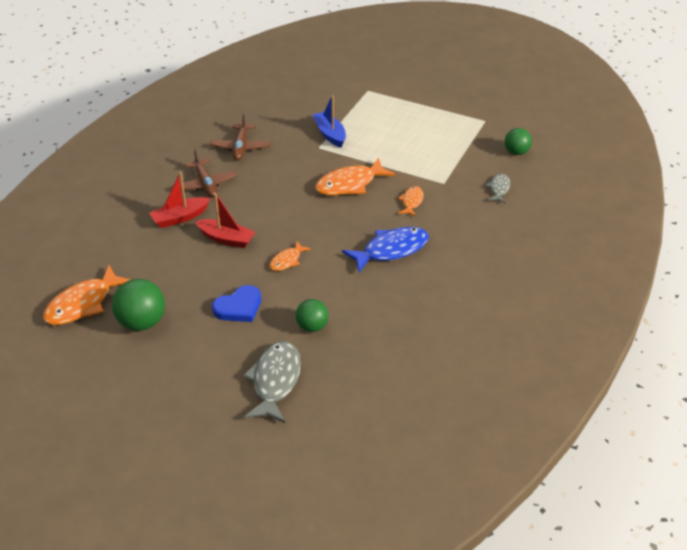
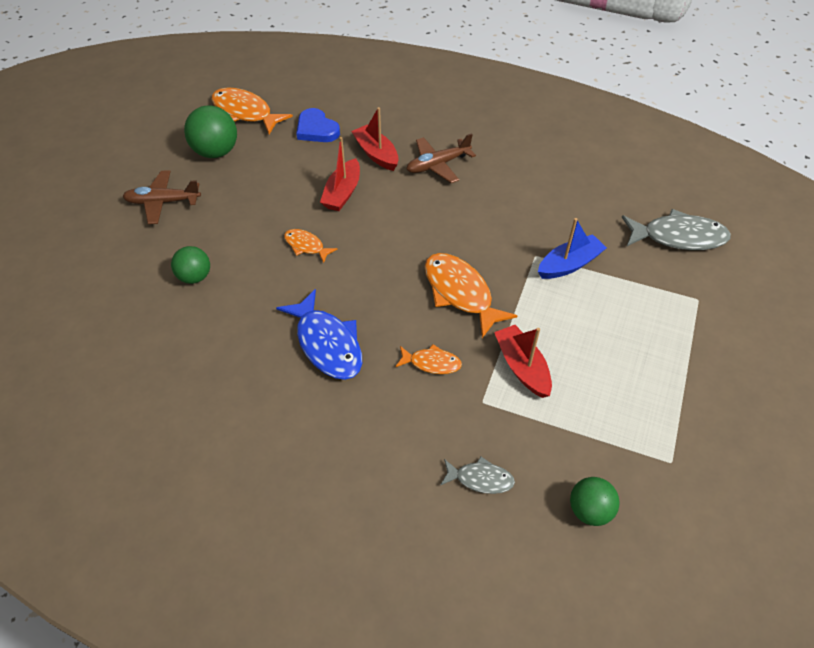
camera: 85 degrees right, 10 degrees up
(239, 307) = (232, 215): blue heart -> blue heart (316, 129)
(241, 147) = (516, 184): brown plane -> brown plane (163, 202)
(275, 381) = (119, 254): grey fish -> grey fish (678, 237)
(417, 164) = (522, 367): none -> red boat

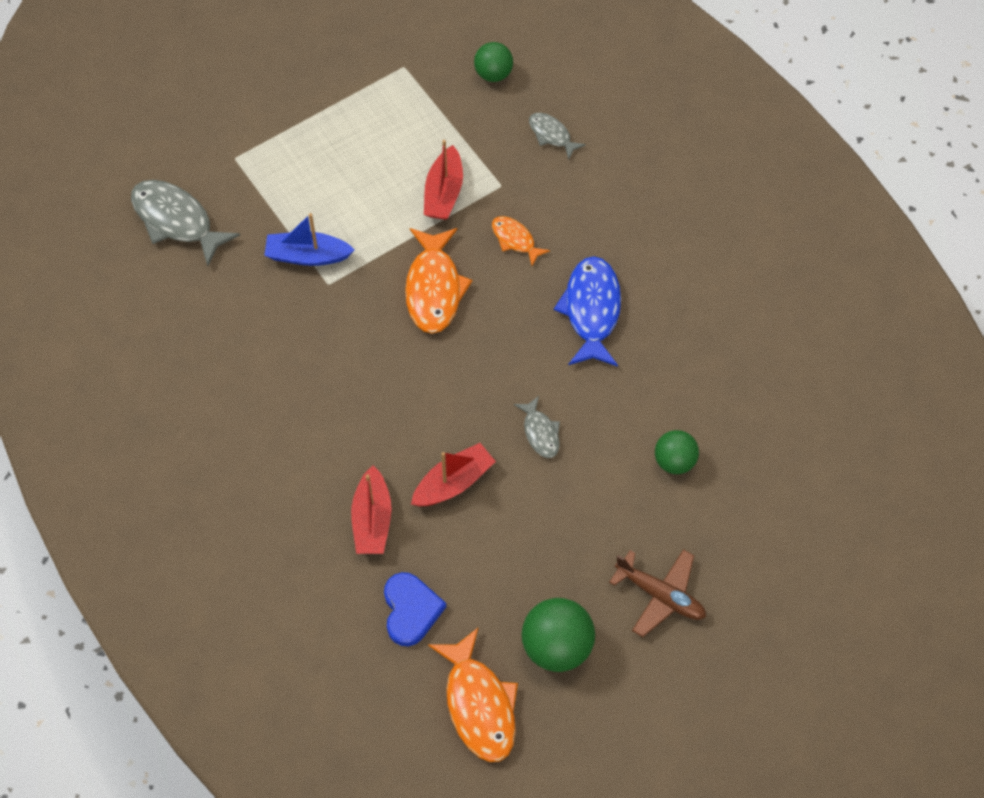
camera: 145 degrees left, 10 degrees up
(306, 246) = (540, 432): orange fish -> grey fish
(438, 165) = (318, 458): brown plane -> none

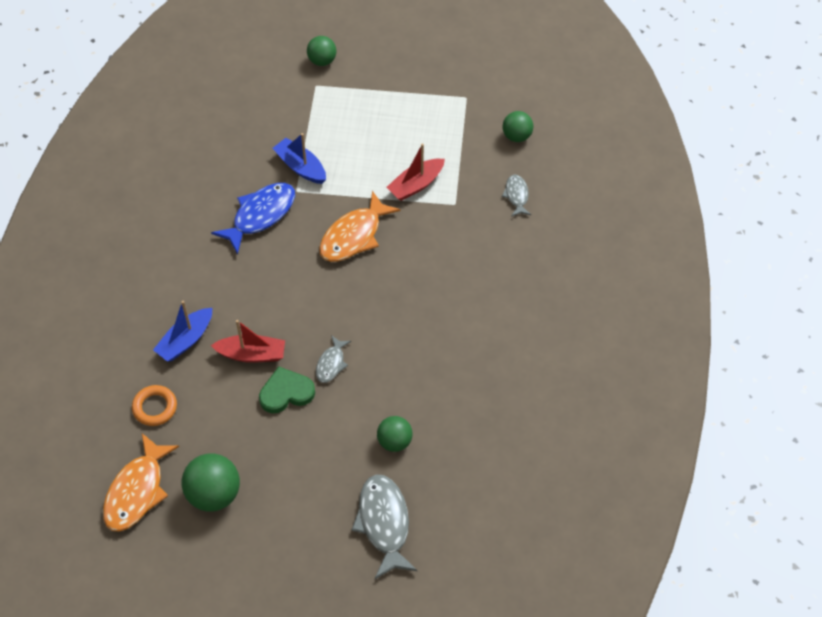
camera: 40 degrees right, 5 degrees down
(176, 221) = (249, 98): grey fish -> grey fish (384, 523)
(214, 127) = (322, 61): none -> green ball
(372, 520) = (186, 340): red boat -> blue boat
(411, 610) = (155, 407): blue heart -> orange ring
(515, 240) = (431, 241): orange fish -> none
(525, 494) = (286, 392): none -> green heart
(591, 310) = (435, 315): blue fish -> blue fish (260, 215)
(660, 595) = (304, 513): brown plane -> none

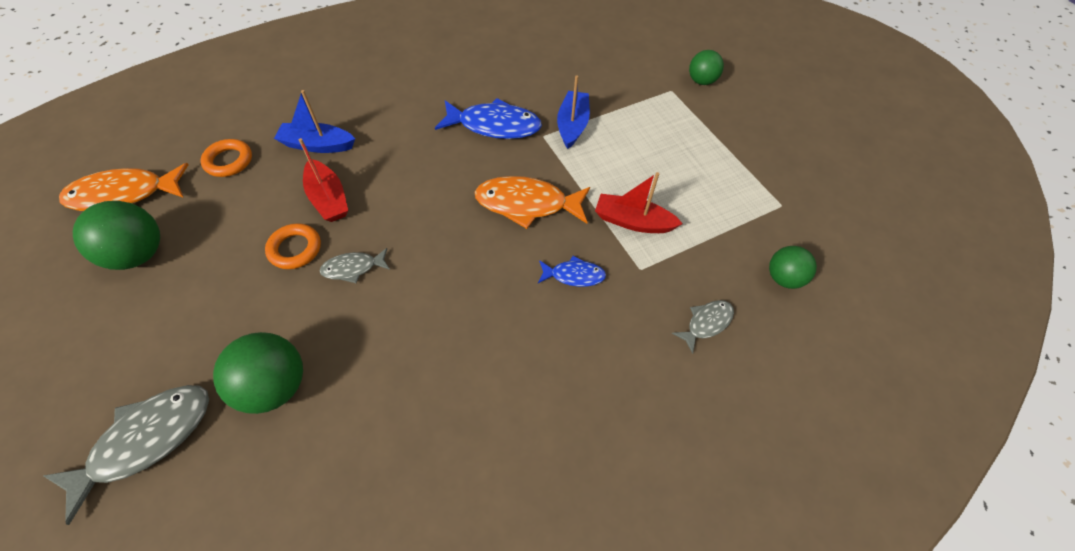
camera: 55 degrees right, 0 degrees up
(286, 392) = (295, 249): green heart -> orange ring
(394, 441) = (275, 386): green ball -> green ball, size x1.57
(432, 242) = (574, 275): none -> blue fish

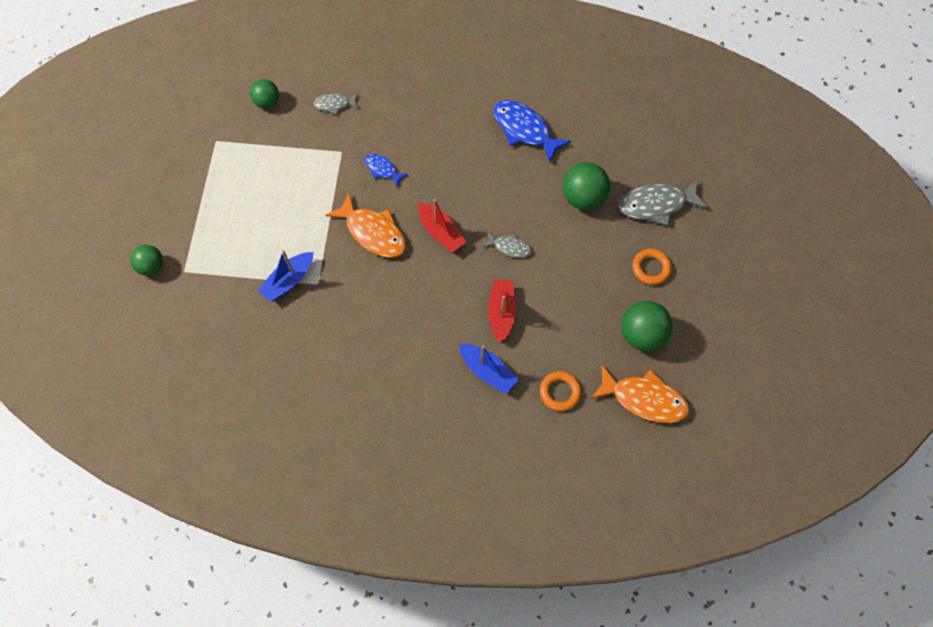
camera: 145 degrees left, 10 degrees up
(295, 249) = (540, 282): orange ring -> orange ring (651, 268)
(494, 125) = (345, 314): blue fish -> blue fish (524, 130)
(633, 222) = (317, 182): red boat -> red boat (441, 232)

